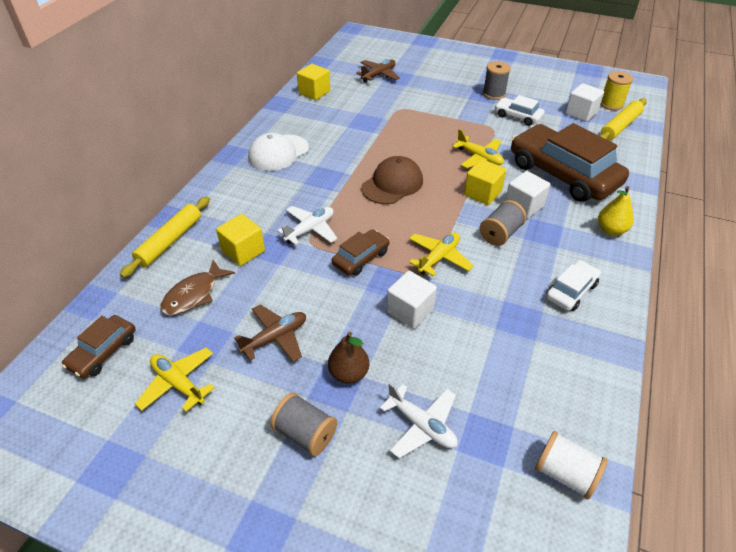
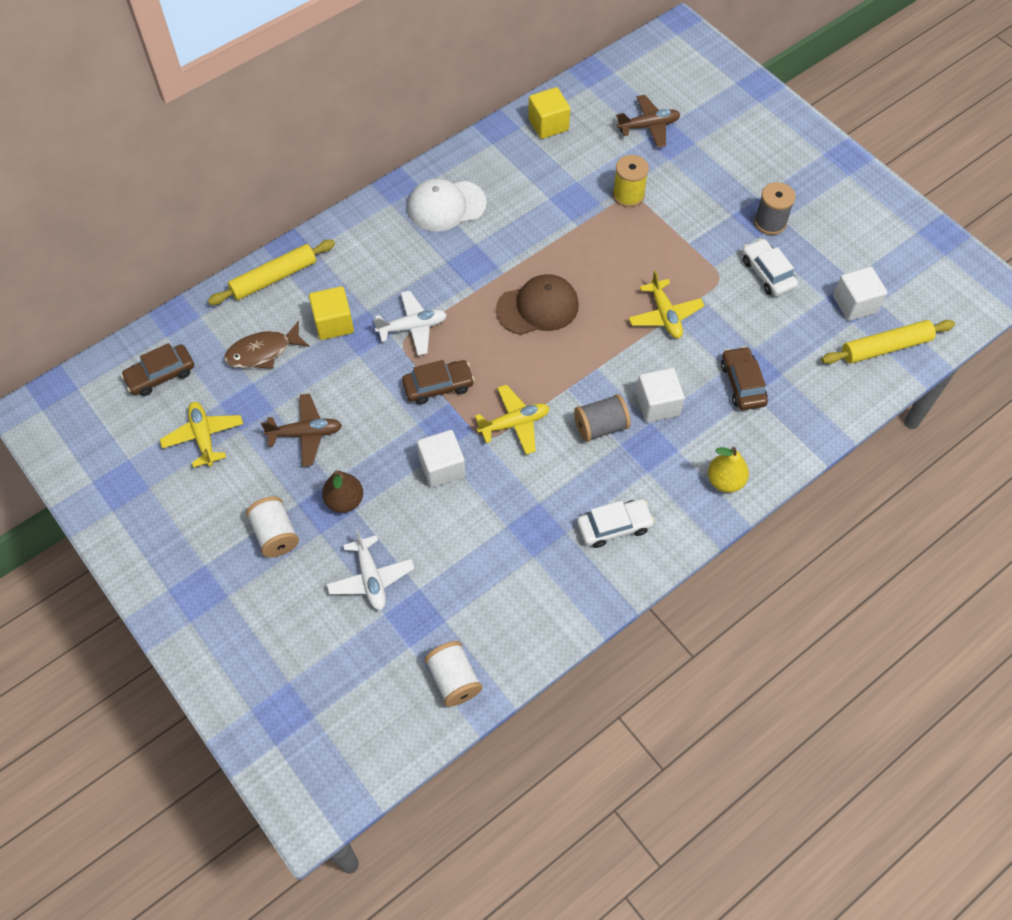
camera: 30 degrees right, 15 degrees up
(305, 433) = (275, 534): grey spool -> white spool
(482, 193) = (626, 366): yellow cube -> none
(563, 174) = (742, 384): brown car -> brown car, size x0.47
(611, 104) = (911, 307): yellow spool -> yellow spool (628, 195)

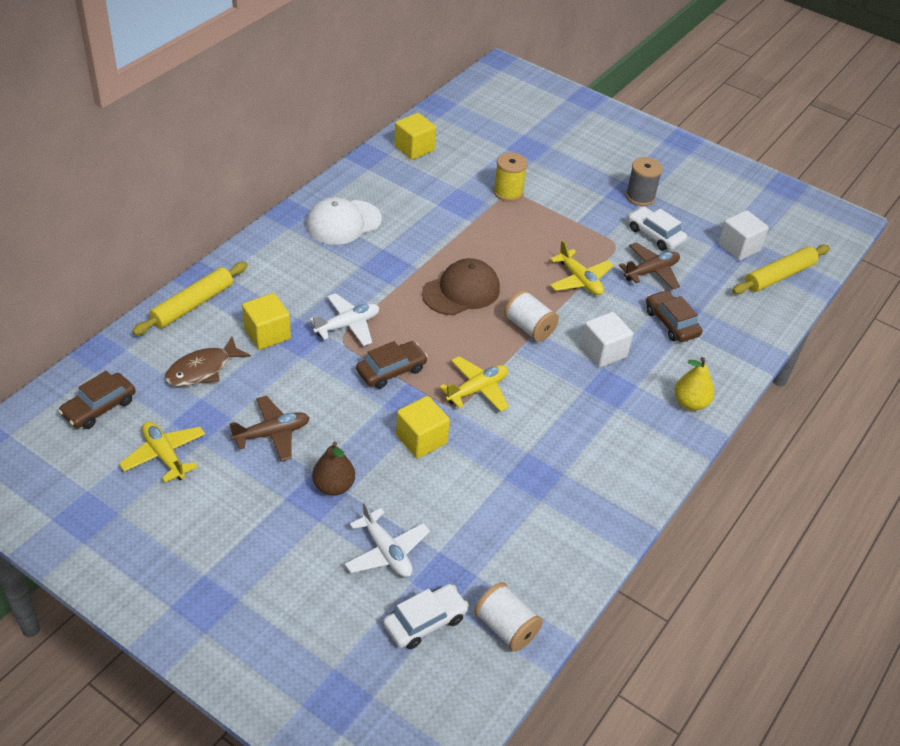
camera: 20 degrees left, 15 degrees down
(275, 534) = (271, 531): white spool -> white spool (529, 327)
(442, 467) = (421, 439): white cube -> yellow cube
(601, 426) = (559, 378): grey spool -> none
(614, 527) = (606, 459): white car -> white car (425, 622)
(648, 126) = (504, 139): brown plane -> brown plane (651, 271)

